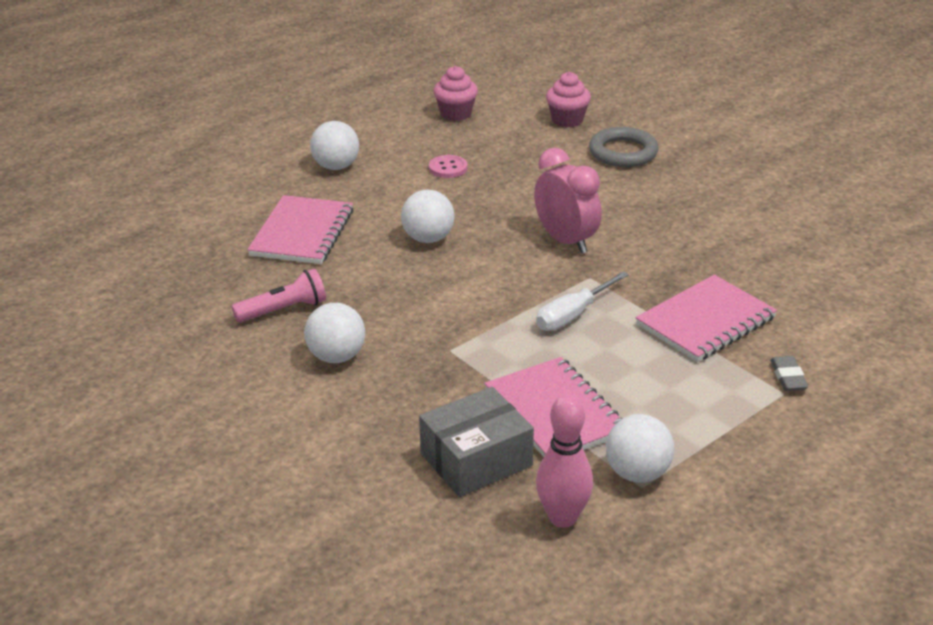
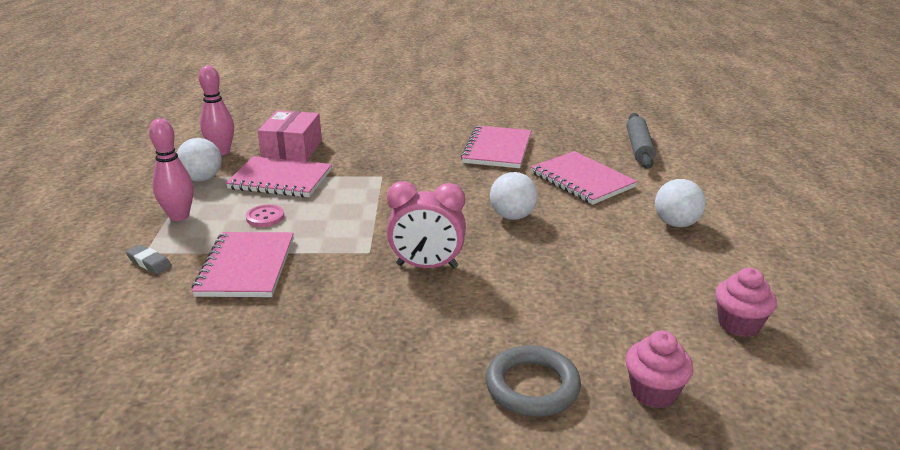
camera: 130 degrees right, 5 degrees down
(174, 230) = (639, 148): none -> grey rolling pin
(283, 310) = (497, 149): pink flashlight -> pink notebook
(336, 357) = (429, 148): white ball -> none
(448, 168) = (617, 269): pink button -> pink button (265, 217)
(476, 460) = (292, 149): grey box -> pink box
(572, 315) = (342, 224): white screwdriver -> none
(715, 423) = (179, 216): none -> pink bowling pin

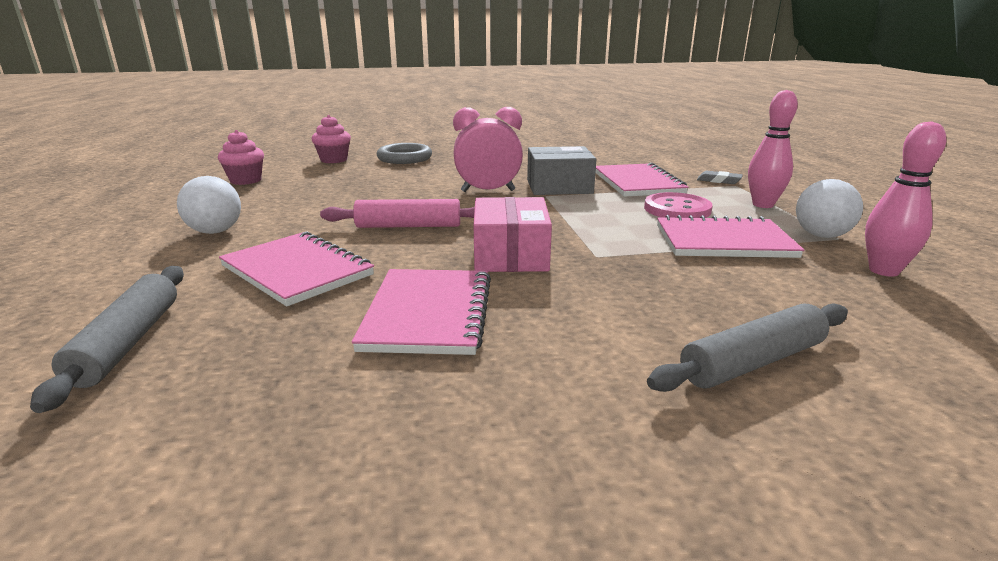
camera: 170 degrees right, 5 degrees down
(265, 217) = (677, 209): pink button -> pink button, size x1.61
(292, 149) = (785, 283): pink box -> pink box (510, 255)
(342, 267) = (559, 187): none -> grey box
(363, 122) = (753, 362): none -> grey rolling pin
(512, 216) = (408, 226): white ball -> pink rolling pin

